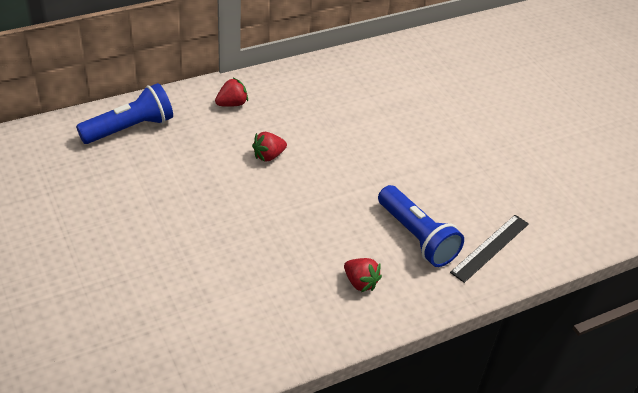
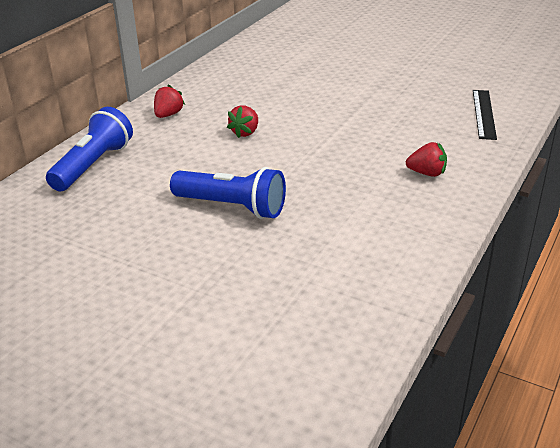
camera: 30 degrees left, 10 degrees down
(417, 237) = (427, 130): blue flashlight -> blue flashlight (232, 207)

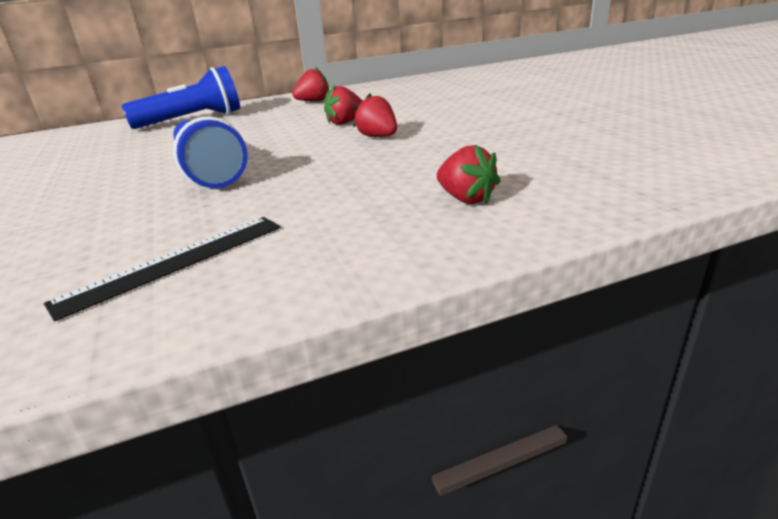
camera: 40 degrees right, 5 degrees down
(296, 140) = (378, 137): none -> red strawberry
(484, 114) = (670, 159): black ruler -> black ruler (174, 262)

